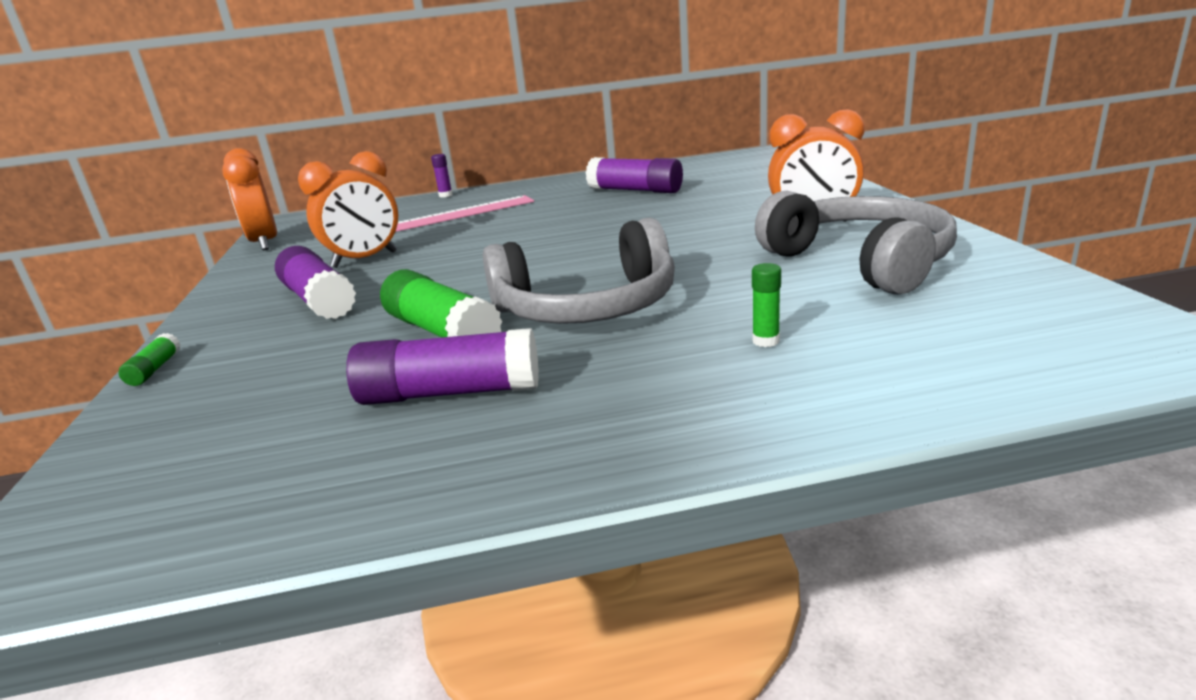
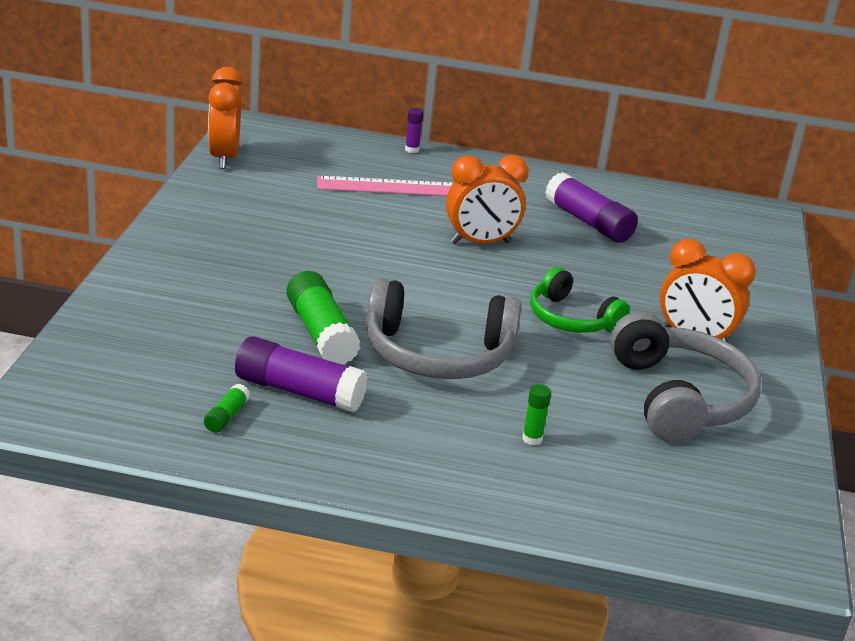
camera: 15 degrees right, 5 degrees up
(155, 369) = (114, 285): green glue stick -> green glue stick (226, 416)
(319, 300) = (245, 258): purple glue stick -> none
(365, 260) = (299, 220): orange clock -> orange clock (480, 243)
(690, 244) = (571, 319): none -> green headphones

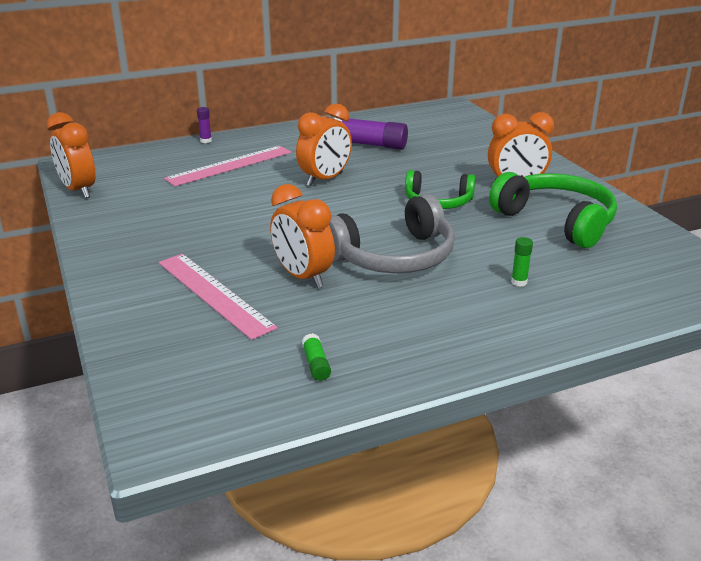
camera: 30 degrees left, 0 degrees up
(220, 312) = (213, 294): none -> pink ruler
(299, 391) = (341, 322): purple glue stick -> none
(320, 333) = (303, 277): green glue stick -> orange clock
(679, 398) = (556, 221): grey headphones -> green headphones

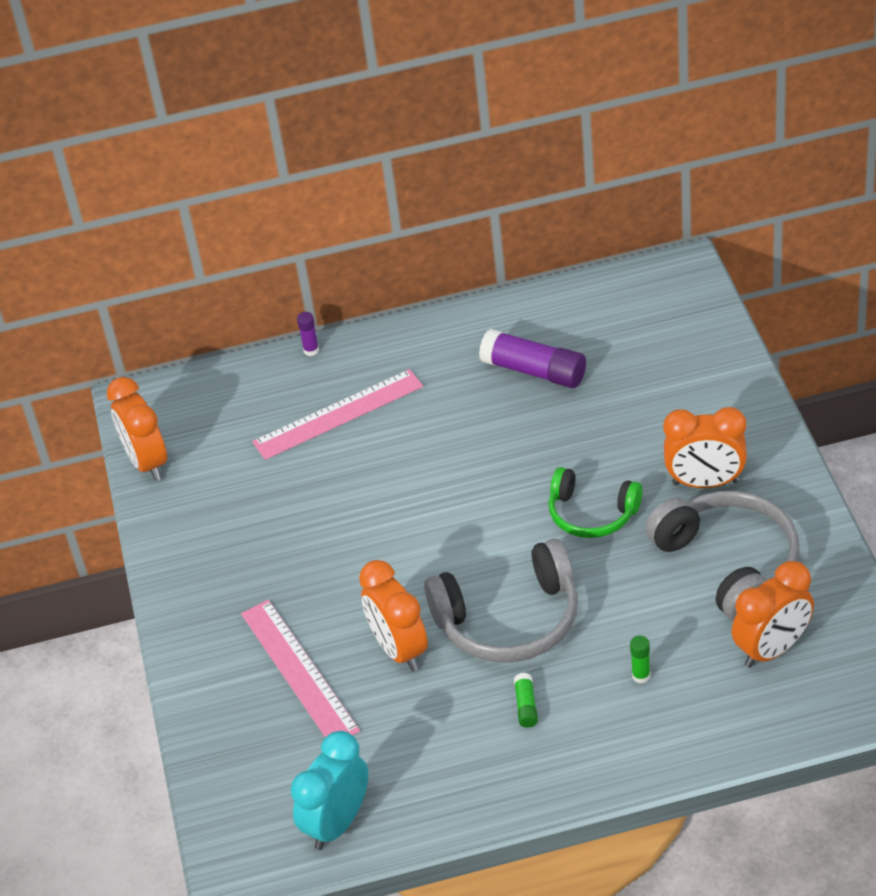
camera: 15 degrees right, 15 degrees up
(266, 395) = (337, 823): none -> turquoise clock
(316, 364) = (391, 786): green glue stick -> green glue stick (526, 706)
(325, 179) = (457, 455): orange clock -> orange clock (772, 649)
(556, 221) = (729, 563): green headphones -> grey headphones

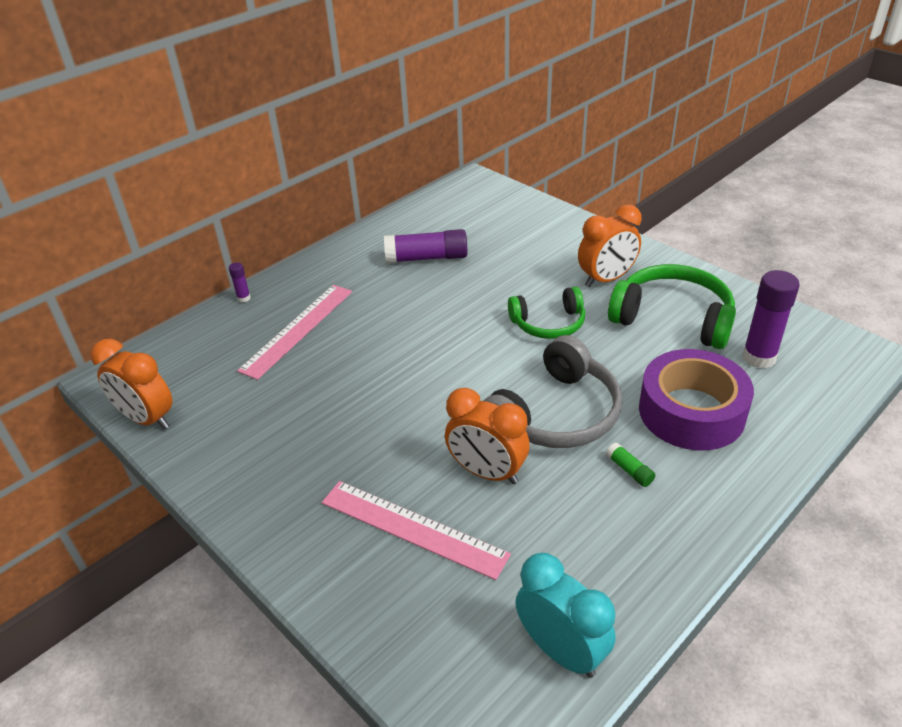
camera: 35 degrees left, 5 degrees down
(337, 823) = (561, 650): turquoise clock -> turquoise clock turned 135 degrees clockwise
(641, 676) = (691, 412): green glue stick -> purple tape
(729, 563) = (673, 318): grey headphones -> green headphones
(772, 649) = (759, 357): orange clock -> purple glue stick

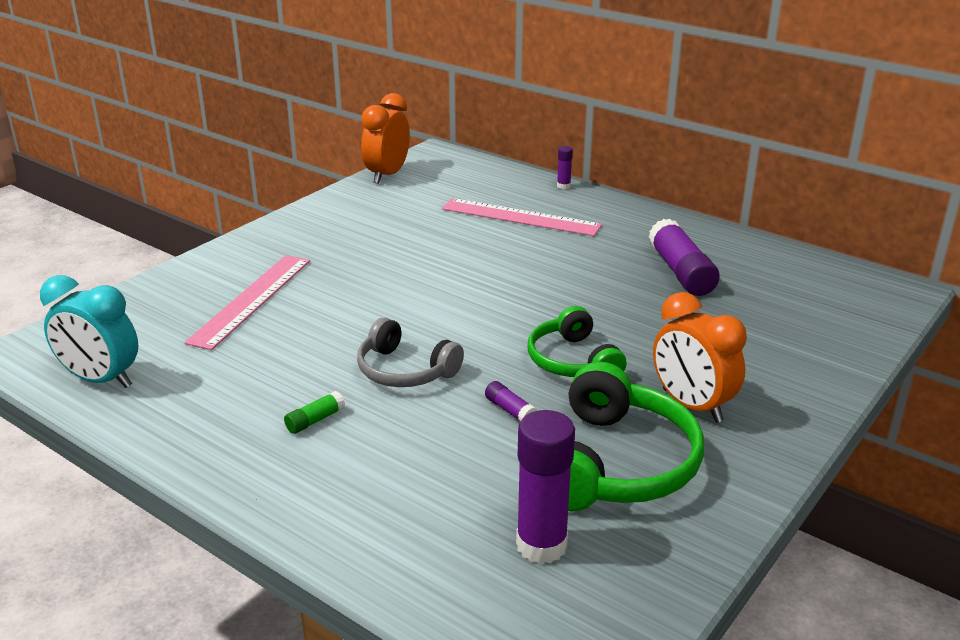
camera: 80 degrees right, 10 degrees down
(487, 472) = (317, 332): orange clock -> none
(556, 414) = (405, 371): grey headphones -> grey headphones, size x0.64
(561, 650) = (101, 380): turquoise clock -> turquoise clock turned 75 degrees clockwise
(613, 360) = (510, 411): none -> purple glue stick
(691, 412) = (416, 471): purple tape -> none

